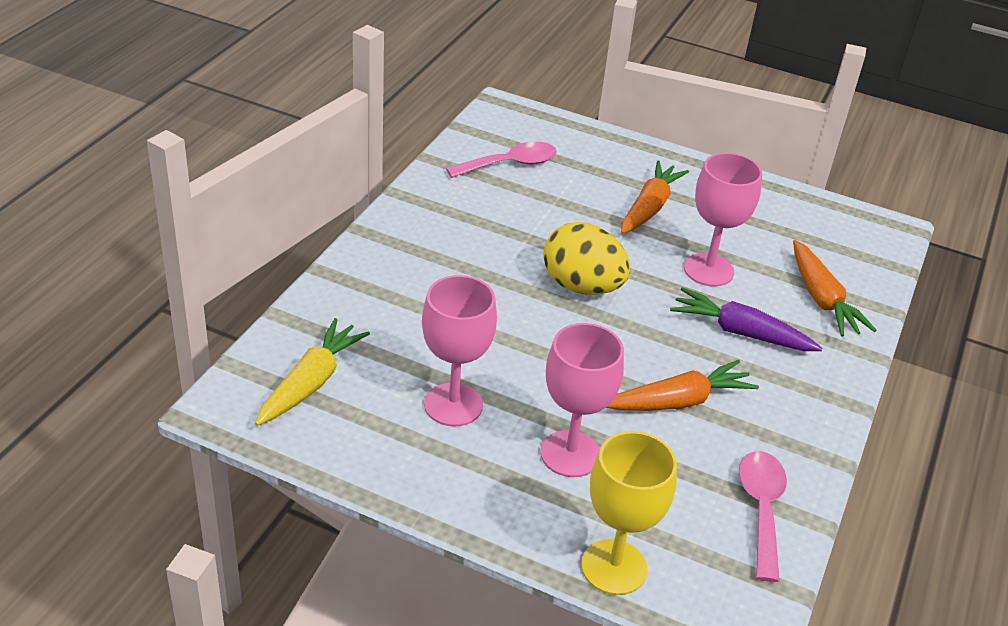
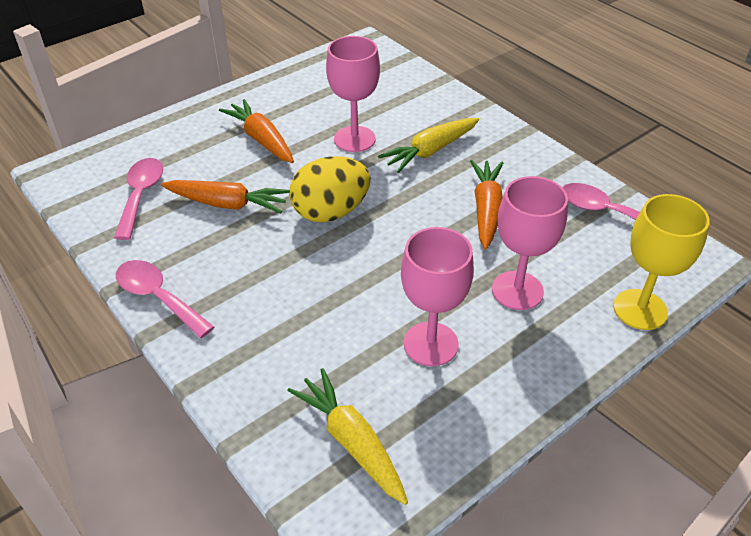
camera: 60 degrees left, 5 degrees up
(398, 218) = (158, 297): none -> pink spoon
(741, 332) = (430, 151): purple carrot -> yellow carrot
(821, 298) = (417, 101): orange carrot -> orange carrot (227, 204)

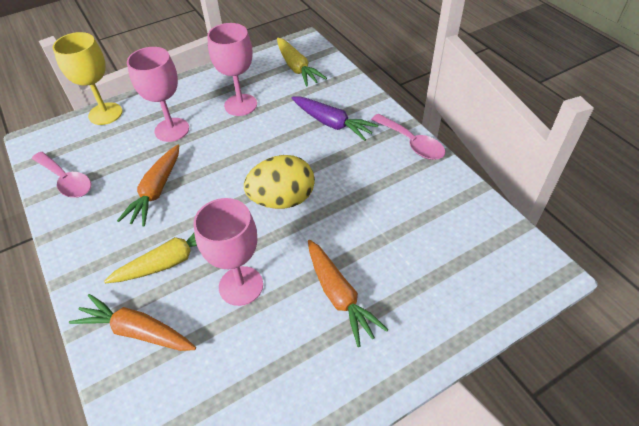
camera: 170 degrees left, 5 degrees up
(141, 195) = (450, 232): pink spoon -> none
(227, 204) = (370, 216): orange carrot -> orange carrot (137, 331)
(276, 321) = (332, 123): none -> purple carrot

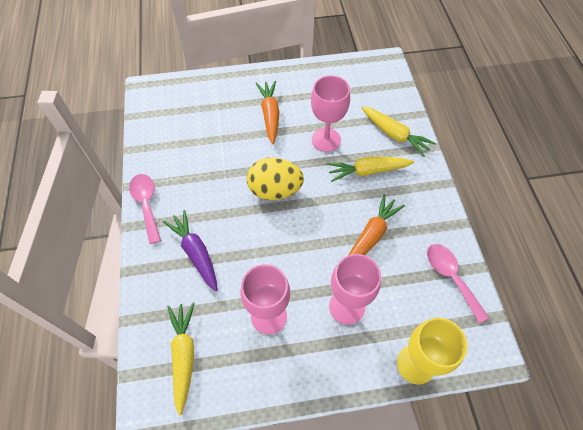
camera: 160 degrees left, 10 degrees up
(137, 331) = (394, 135): orange carrot -> yellow carrot

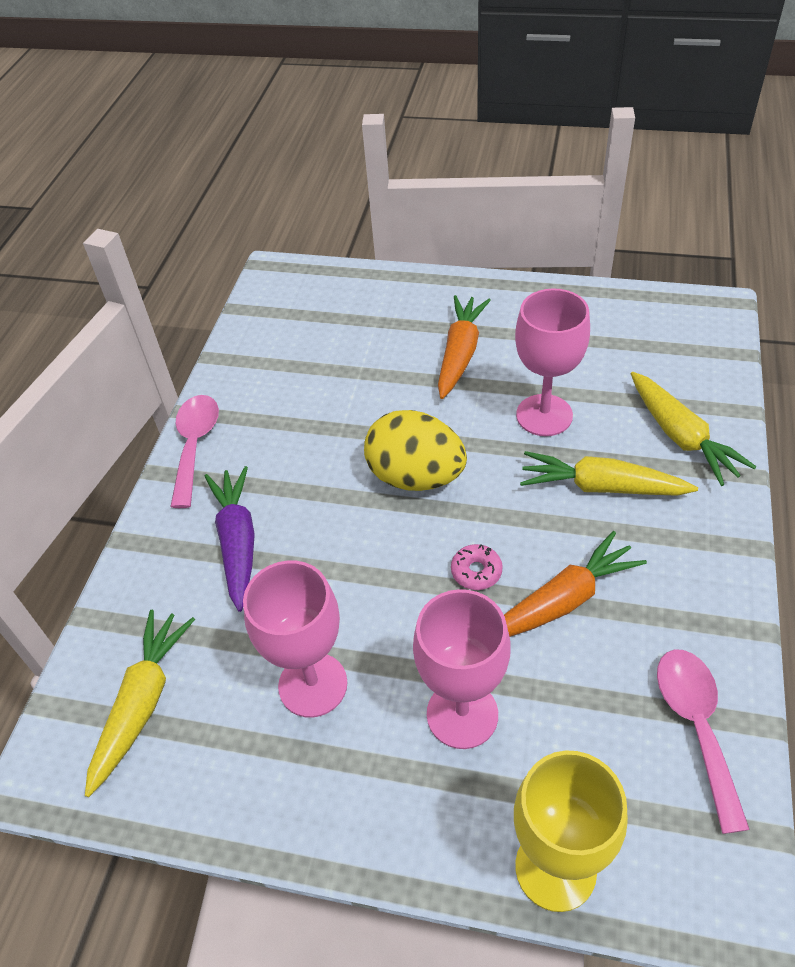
camera: 25 degrees right, 10 degrees down
(325, 232) = (476, 571): none -> pink donut

